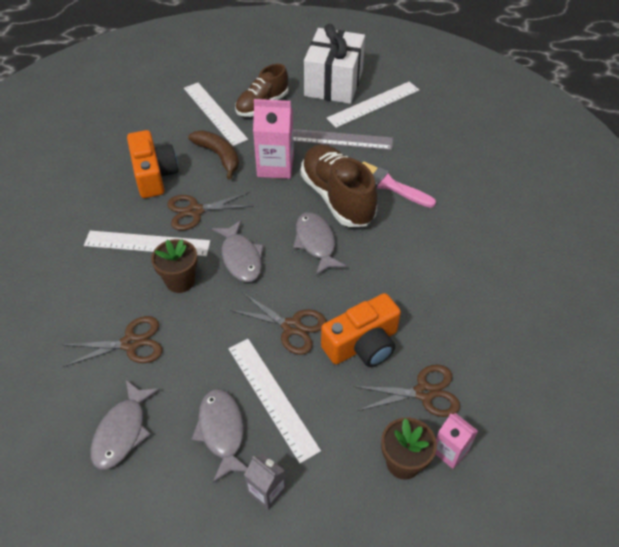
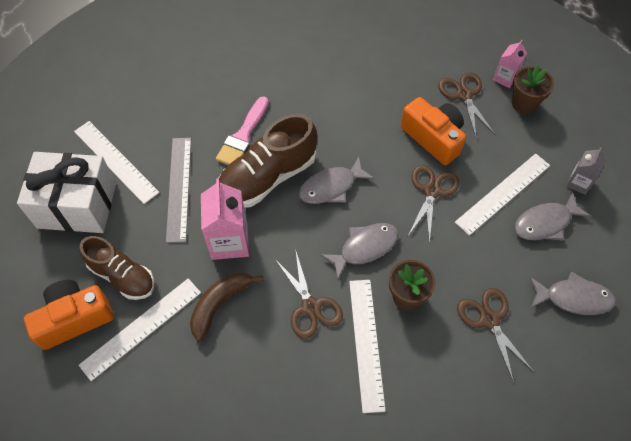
camera: 100 degrees left, 10 degrees up
(154, 175) = (261, 369): orange camera -> orange camera (74, 318)

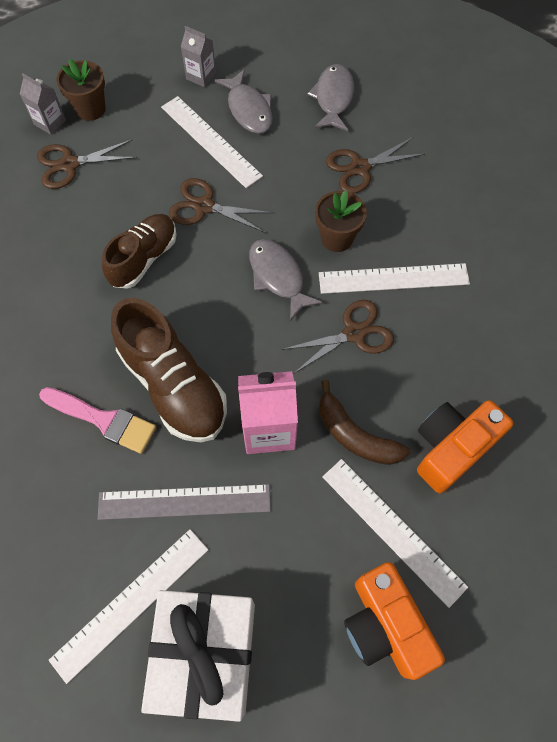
camera: 90 degrees left, 5 degrees up
(122, 276) = (320, 566): brown shoe -> brown shoe (144, 258)
(331, 187) = (193, 311): grey fish -> none
(433, 138) = (130, 200): orange camera -> orange camera (452, 448)
(505, 78) = (50, 122): pink carton -> grey carton

